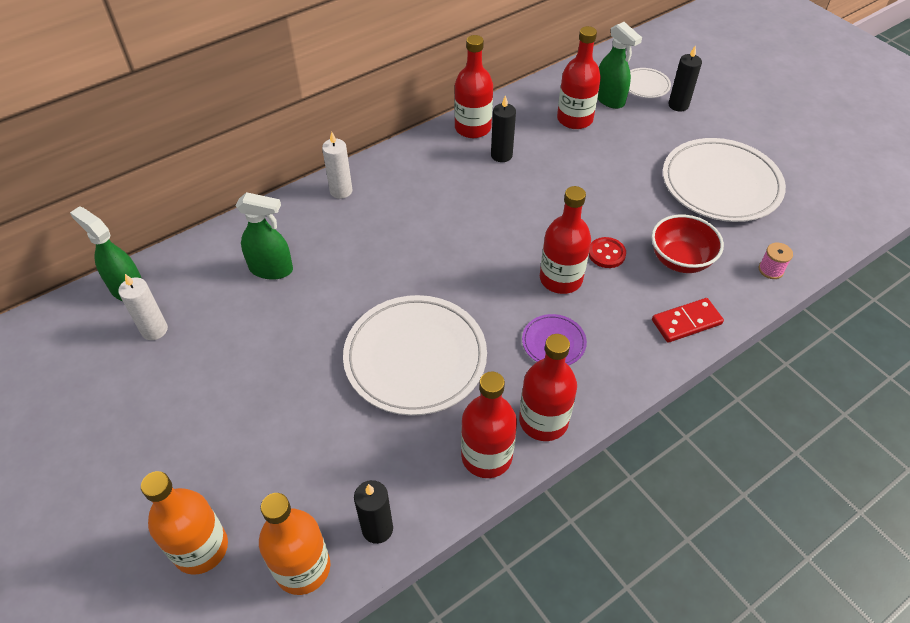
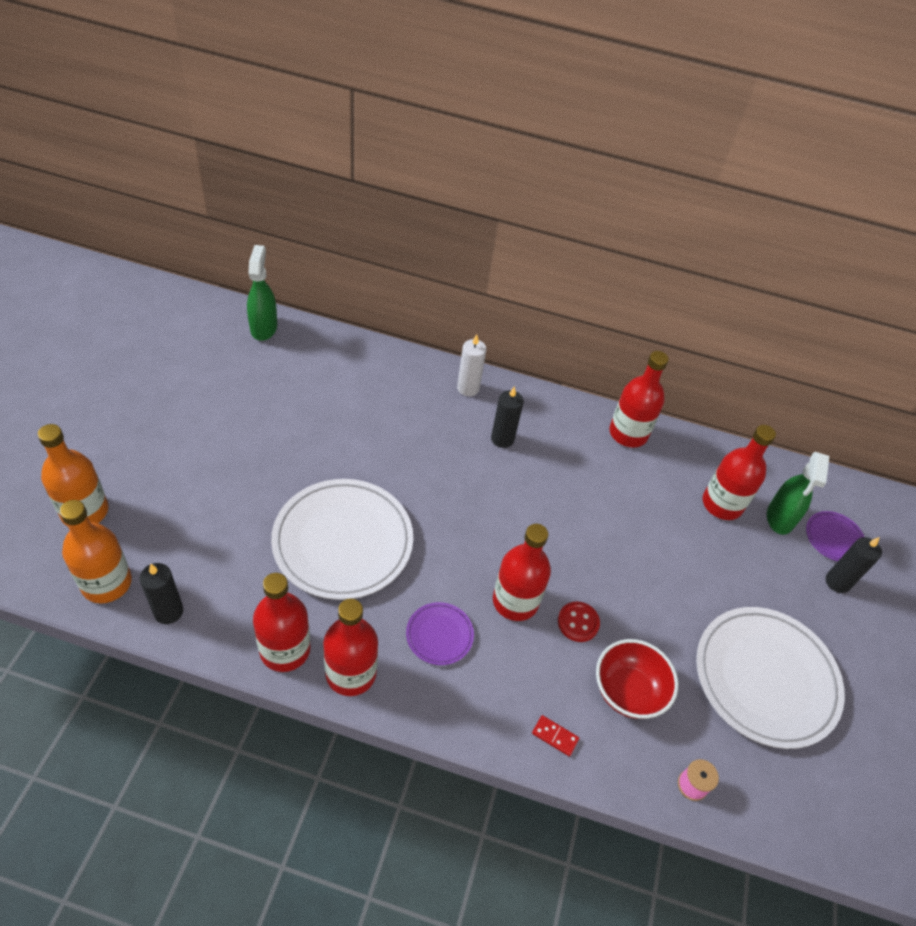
camera: 45 degrees right, 0 degrees up
(154, 330) = (241, 365): white candle -> none
(271, 269) = (351, 395): green spray bottle -> none
(501, 155) = (617, 473): black candle -> black candle (502, 439)
(645, 85) = (833, 538): white plate -> purple plate
(686, 322) = (555, 736): red domino -> red domino, size x0.59

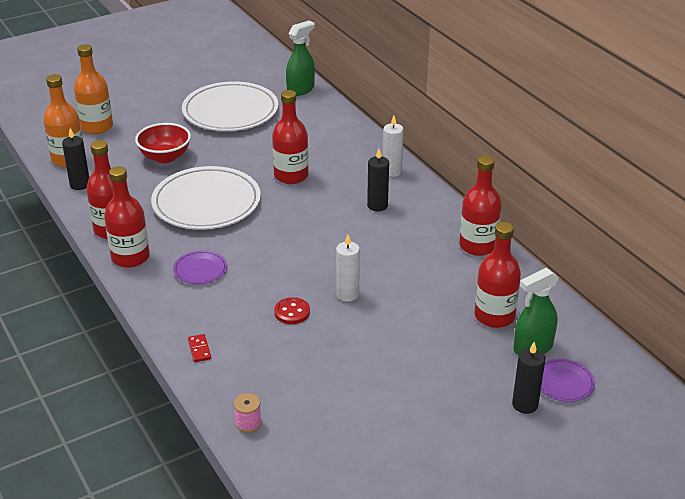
camera: 50 degrees right, 15 degrees down
(515, 601) = (267, 281): red bottle -> red bottle (291, 176)
(596, 565) = (347, 294): none -> white candle
(628, 691) = (274, 359): red bowl -> red bowl (165, 157)
(765, 678) = (380, 413): white plate -> white plate (230, 111)

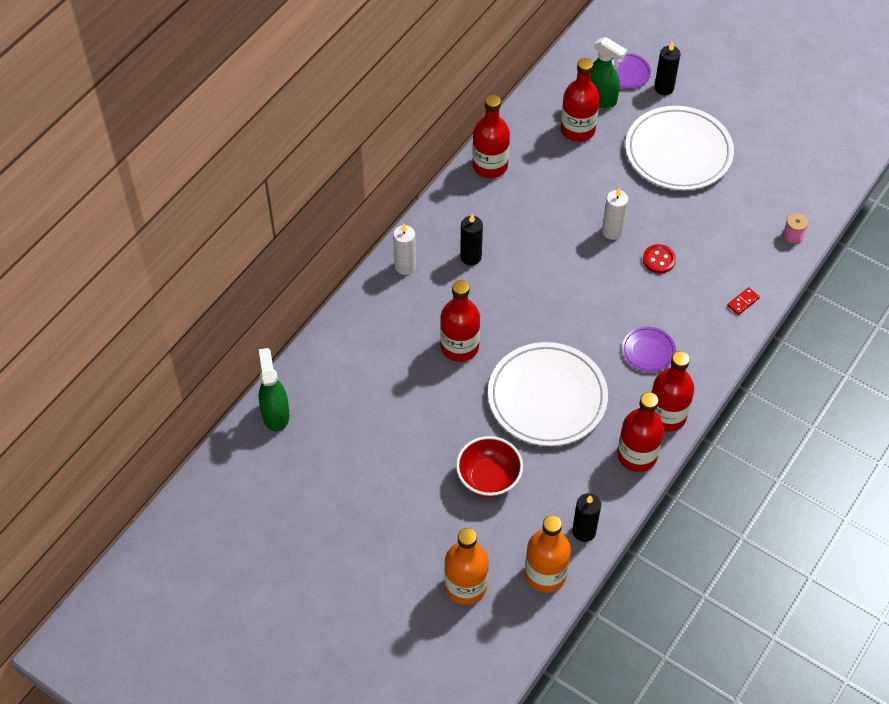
camera: 115 degrees left, 20 degrees up
(230, 111) = (361, 463): white plate -> white plate (678, 152)
(301, 89) = (275, 414): green spray bottle -> green spray bottle turned 60 degrees clockwise

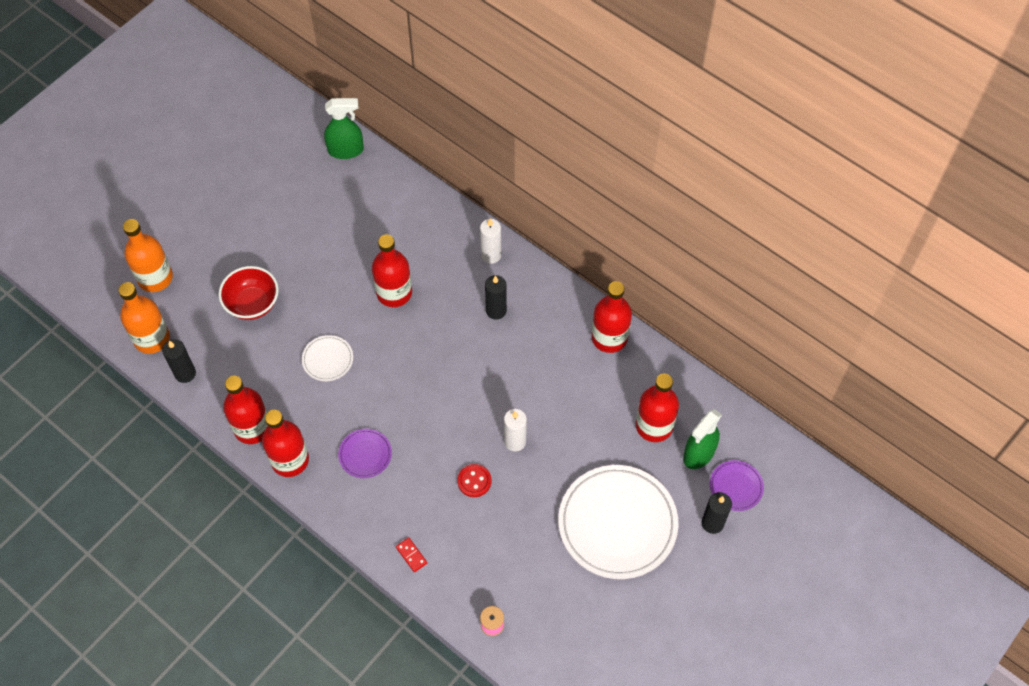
camera: 95 degrees right, 5 degrees up
(547, 397) = (327, 359): white plate -> white plate, size x0.46

